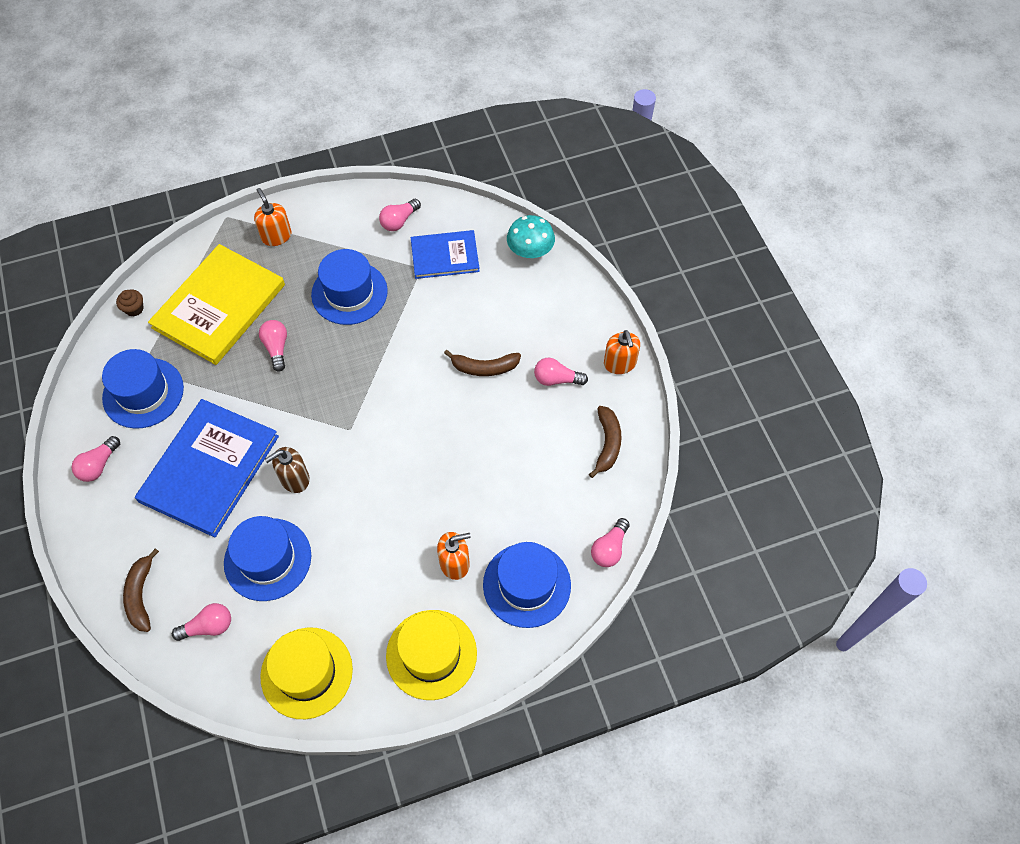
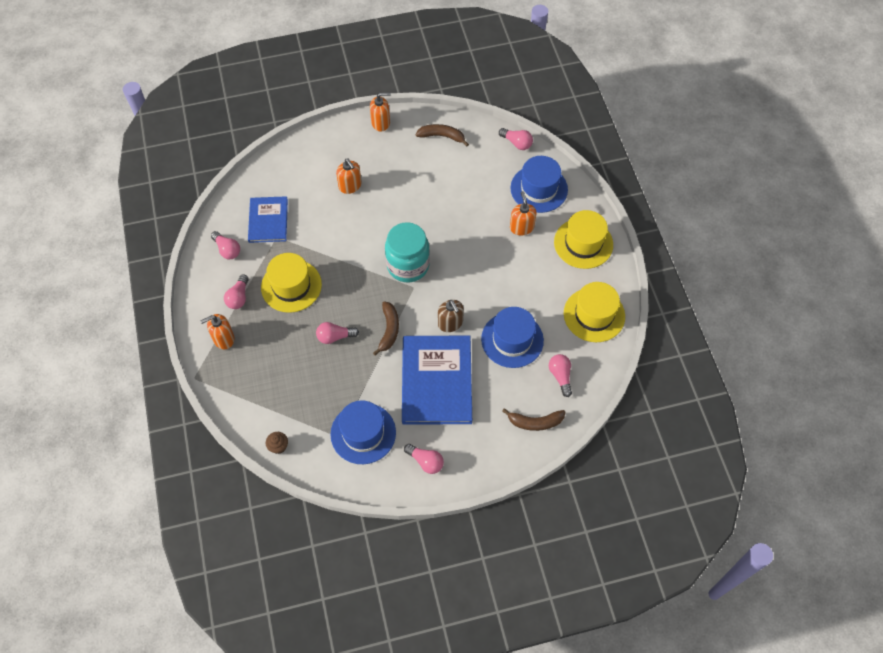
camera: 85 degrees left, 0 degrees up
(209, 468) = (436, 381): blue book -> blue book turned 60 degrees clockwise
(219, 306) = (287, 380): yellow book -> none
(349, 293) = (291, 286): blue hat -> yellow hat
(384, 419) = (408, 265): none -> turquoise jar
(484, 368) = (372, 201): brown banana -> brown banana (389, 330)
(507, 338) = (350, 186): none -> orange soap dispenser
(530, 250) = (274, 166): turquoise mushroom -> none
(556, 379) = (388, 159): pink light bulb -> pink light bulb (238, 297)

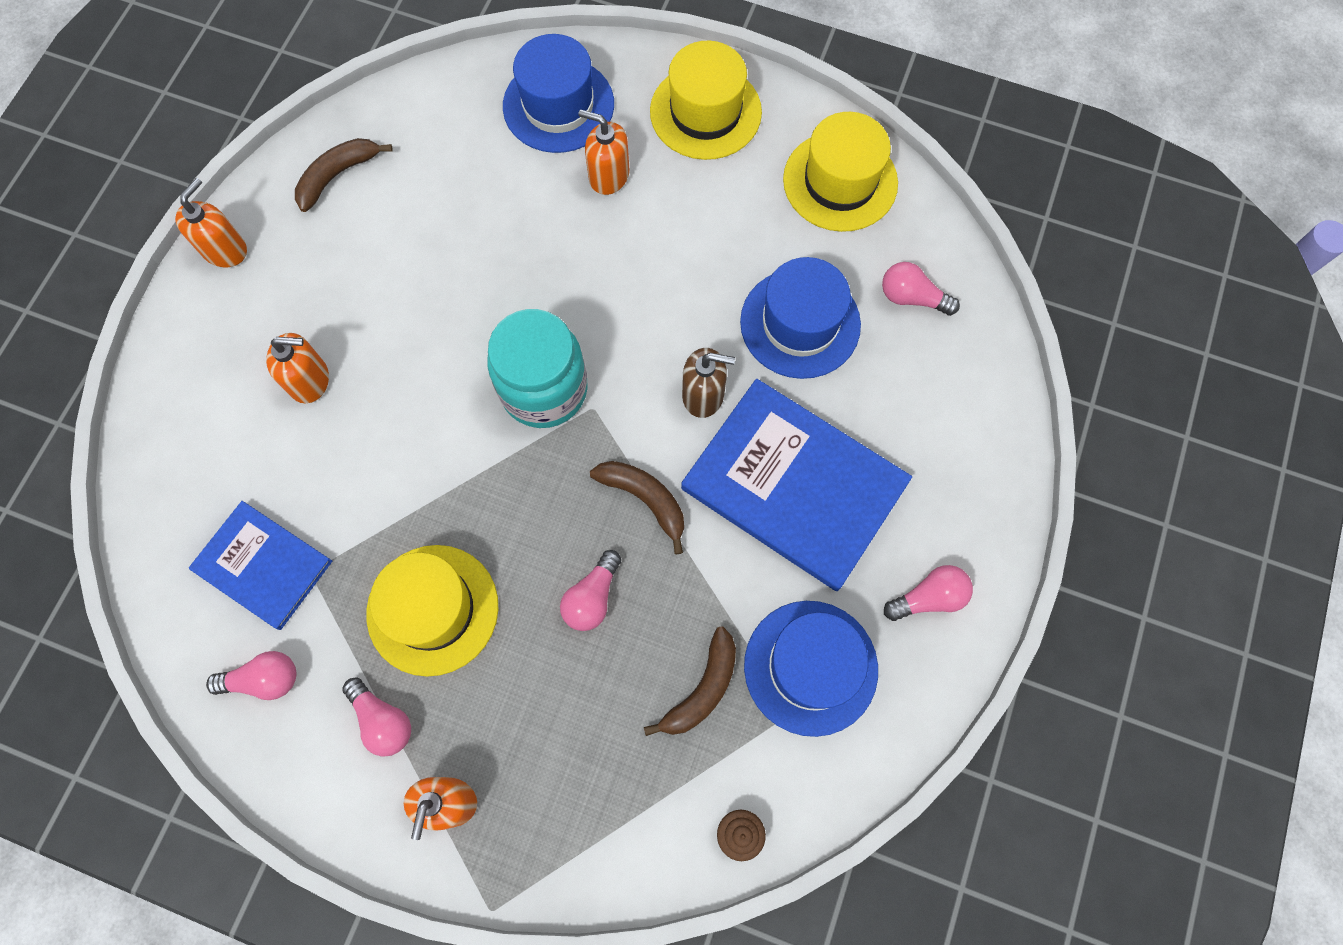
camera: 55 degrees left, 10 degrees up
(517, 143) = (447, 79): pink light bulb -> none
(535, 422) = (966, 386): brown banana -> brown banana (702, 689)

